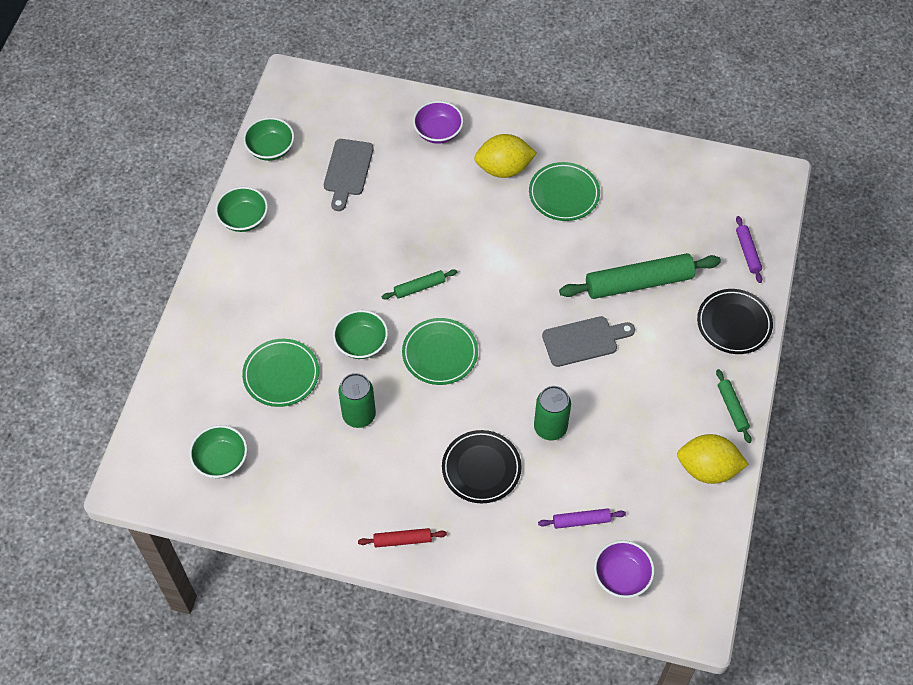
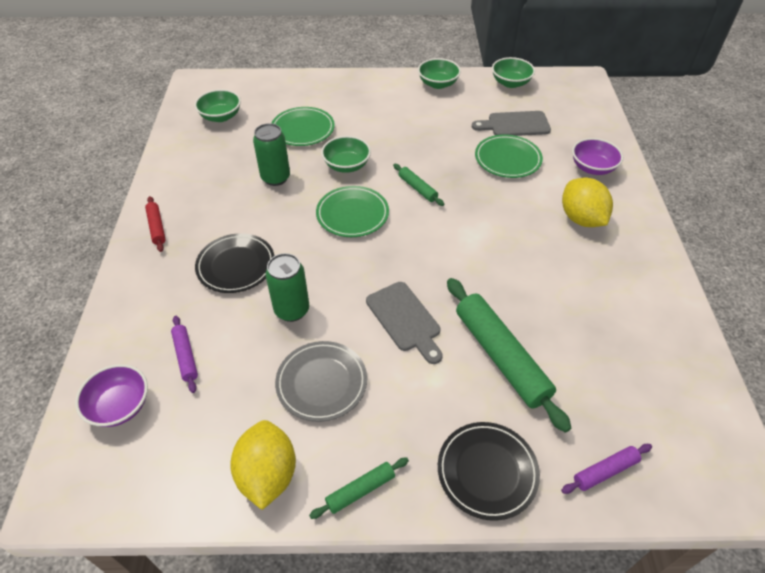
camera: 75 degrees right, 10 degrees down
(564, 194) = (580, 270): green plate -> green plate (507, 159)
(634, 417) = (321, 383): none -> grey plate

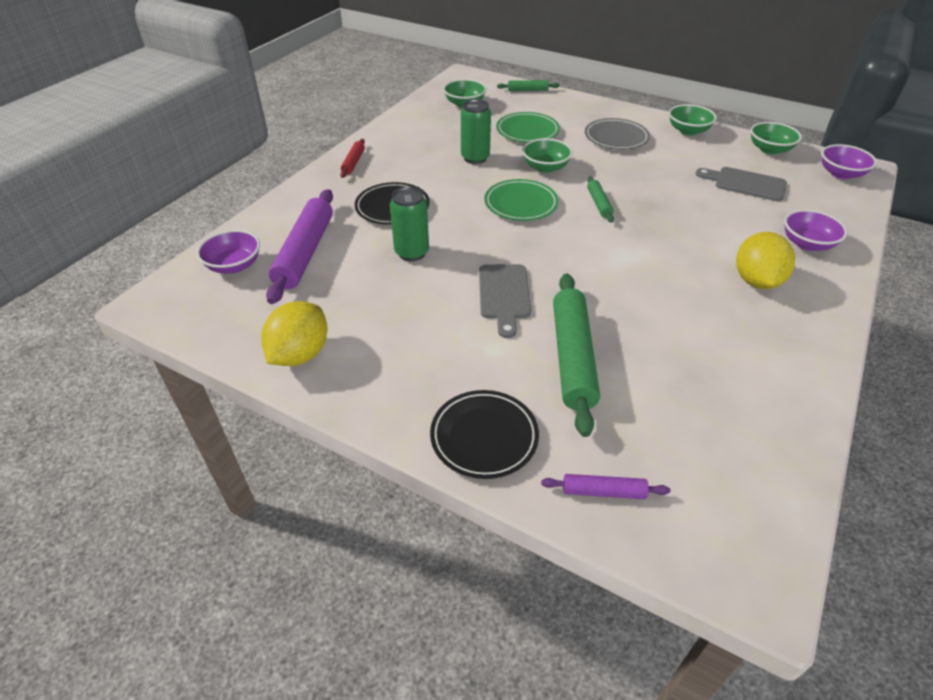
camera: 30 degrees right, 5 degrees down
(186, 356) = (305, 252): purple rolling pin -> purple rolling pin, size x2.06
(321, 383) = (394, 311): grey plate -> grey plate (616, 138)
(360, 490) = (362, 398): green rolling pin -> green rolling pin (527, 90)
(507, 159) = (713, 209): green plate -> none
(573, 90) = (840, 174): none -> purple bowl

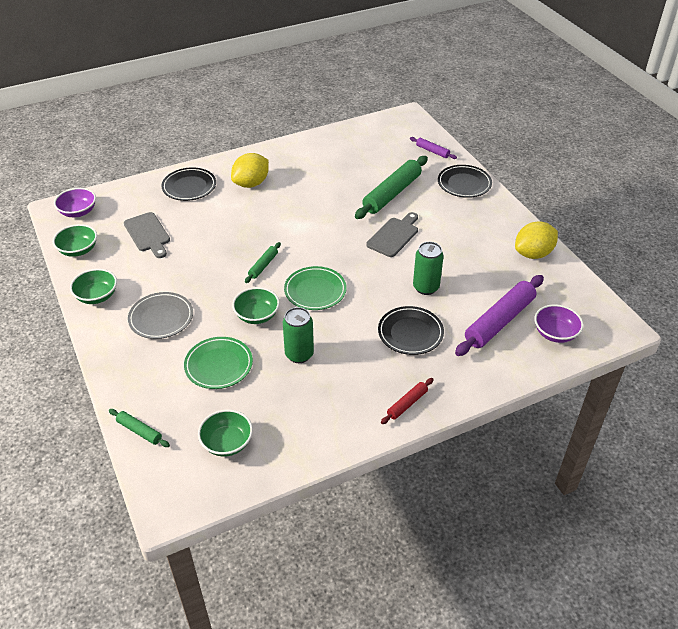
camera: 145 degrees left, 0 degrees up
(807, 244) = (189, 187): purple bowl -> black plate

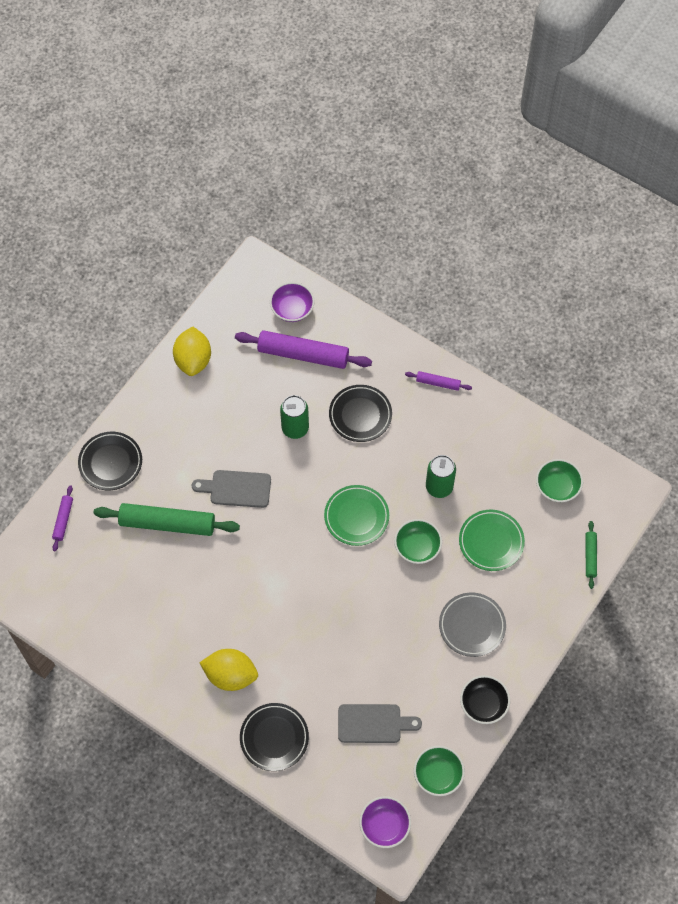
camera: 120 degrees left, 20 degrees up
(97, 296) = (483, 704): green bowl -> black bowl
(148, 234) = (373, 723): grey cutting board -> grey cutting board turned 60 degrees clockwise
(263, 266) = (351, 582): green rolling pin -> none
(407, 404) = (438, 383): red rolling pin -> purple rolling pin
(533, 254) = (193, 360): yellow lemon -> yellow lemon turned 60 degrees clockwise

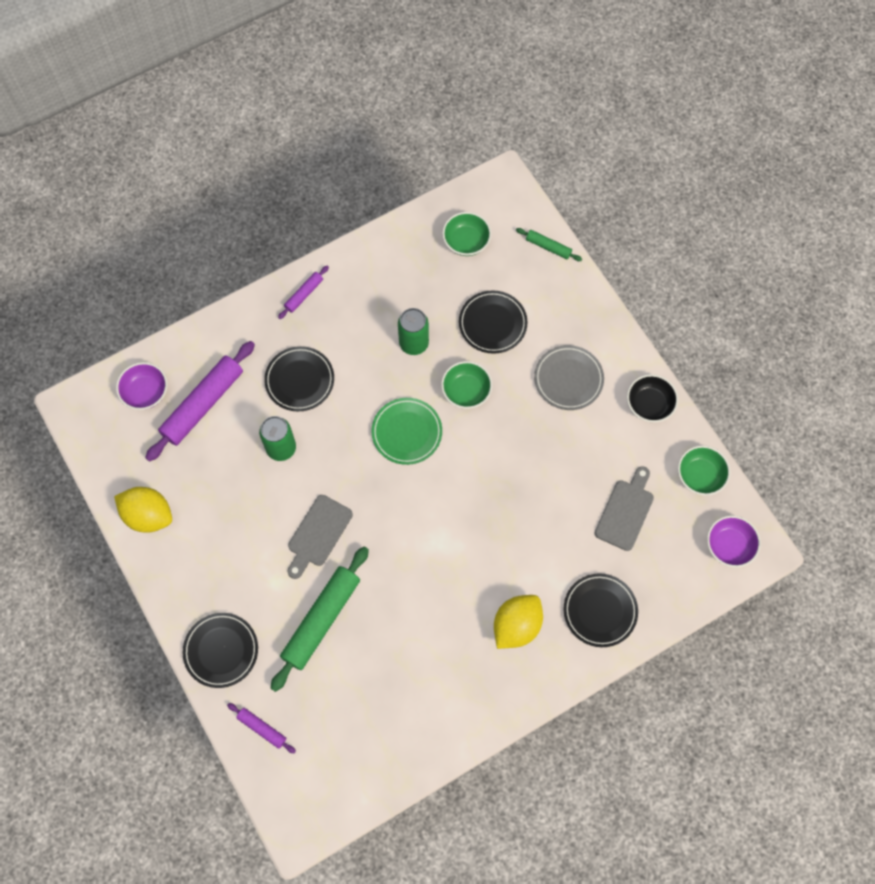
camera: 65 degrees left, 5 degrees up
(491, 542) = (492, 324): green plate -> black plate

